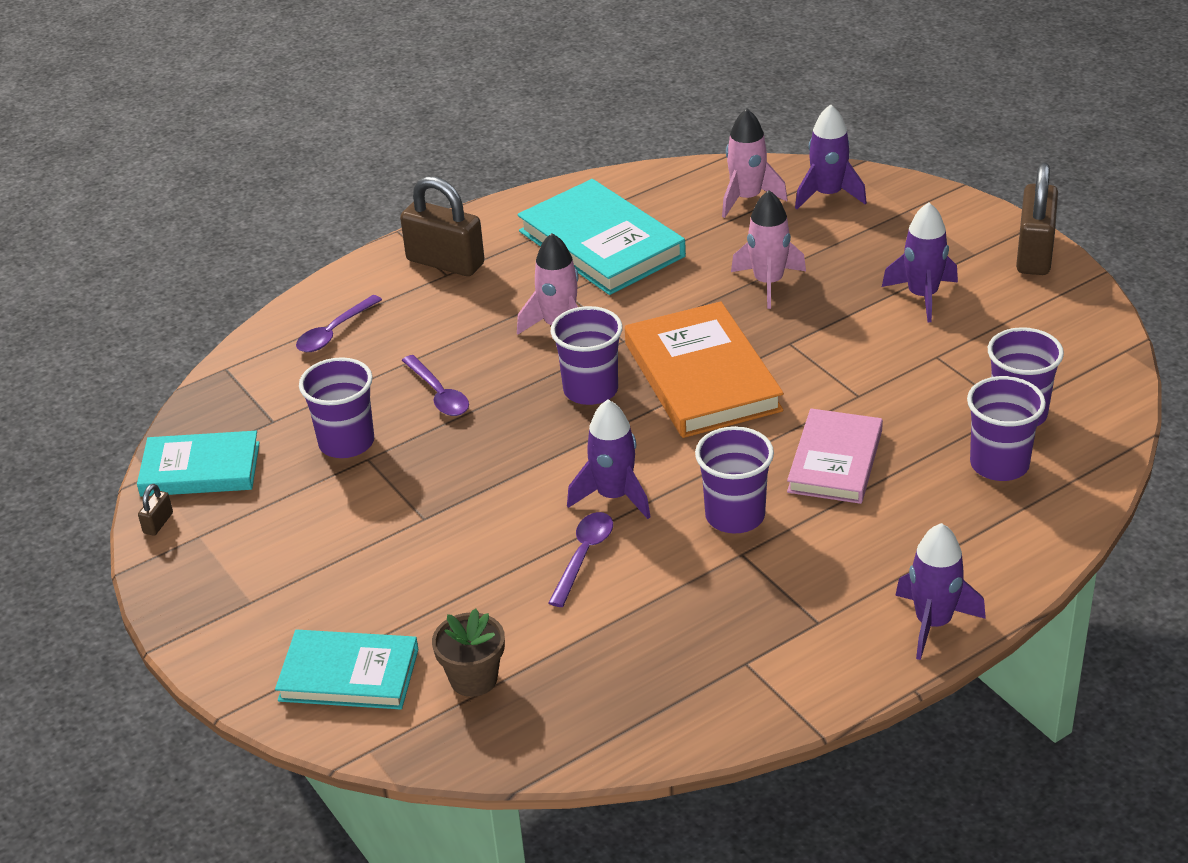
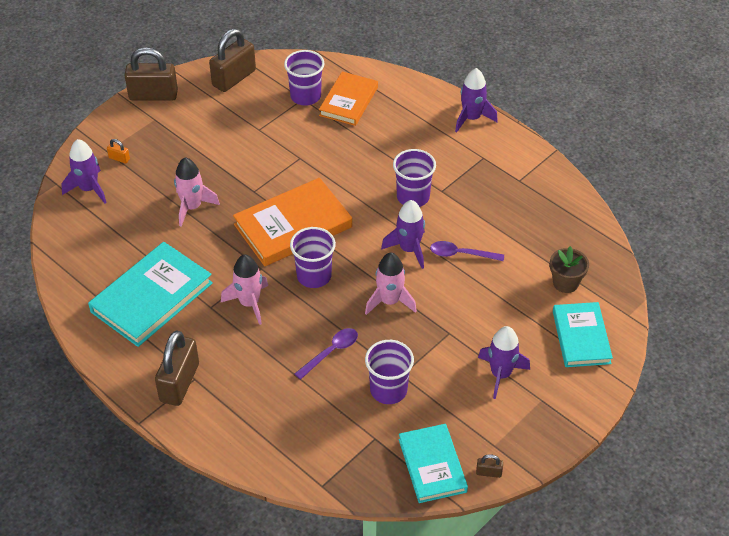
camera: 105 degrees left, 10 degrees up
(334, 332) = (271, 429): purple spoon -> none
(747, 198) = (93, 228): pink rocket -> pink rocket (389, 301)
(835, 461) = (359, 162): pink book -> none
(888, 220) = (119, 158): none -> orange padlock
(922, 296) = (200, 138): purple rocket -> purple rocket (500, 374)
(999, 464) = (348, 101): purple cup -> orange book
(1073, 337) = (234, 78): none -> brown padlock

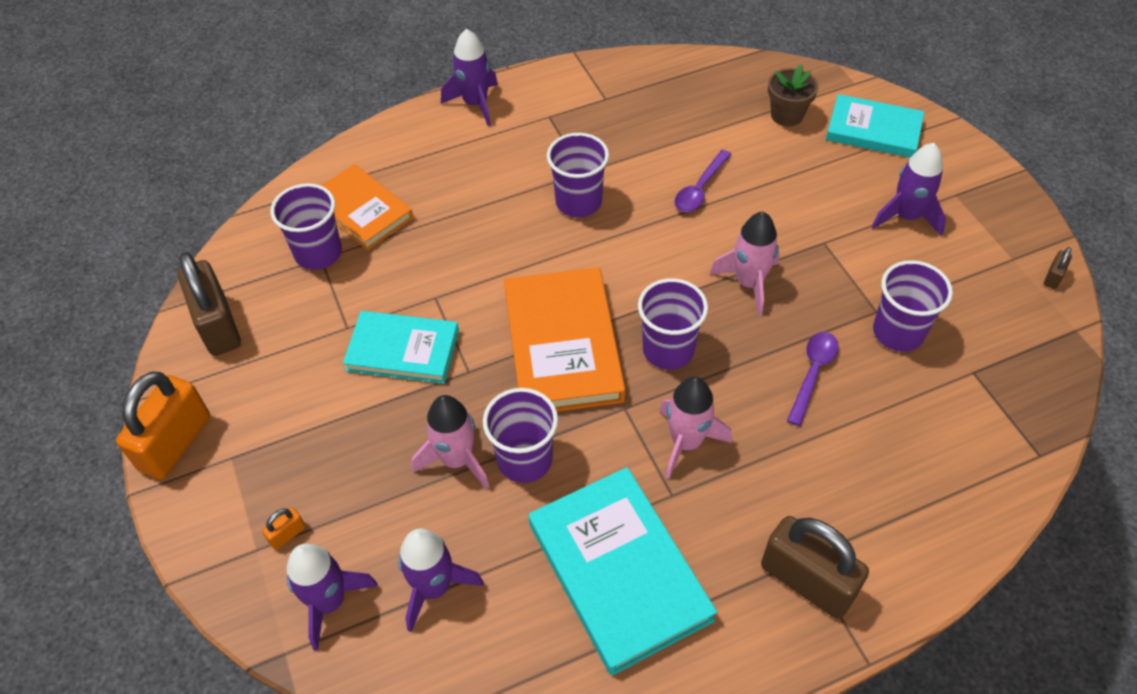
camera: 65 degrees left, 5 degrees up
(153, 95) = (175, 443): brown padlock -> orange padlock
(205, 235) = (525, 460): none -> purple cup
(331, 352) = (813, 373): purple spoon -> purple spoon turned 45 degrees clockwise
(409, 249) = (668, 235): purple rocket -> purple rocket (434, 587)
(432, 465) = (1031, 327): turquoise book -> turquoise book (403, 350)

